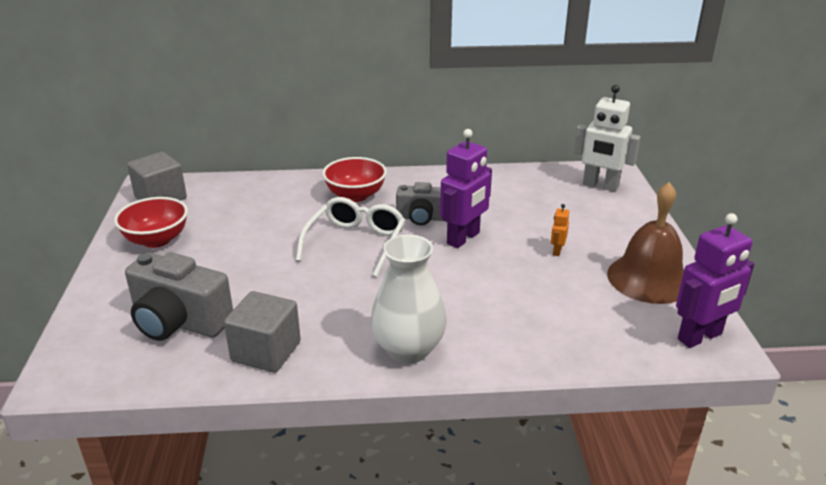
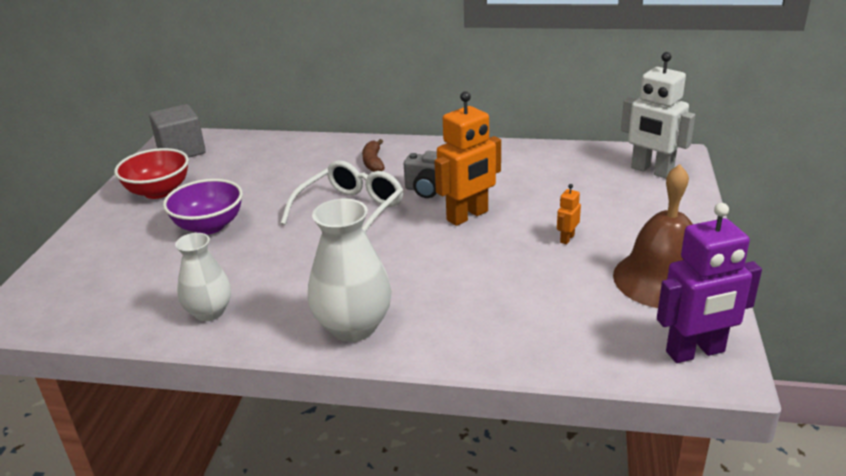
camera: 15 degrees right, 0 degrees up
(179, 322) = (141, 274): grey camera -> none
(225, 269) = (209, 226): none -> purple bowl
(266, 351) = (209, 312): grey cube -> white vase
(355, 195) = (373, 162): red bowl -> brown banana
(463, 238) = (467, 216): purple robot -> orange robot

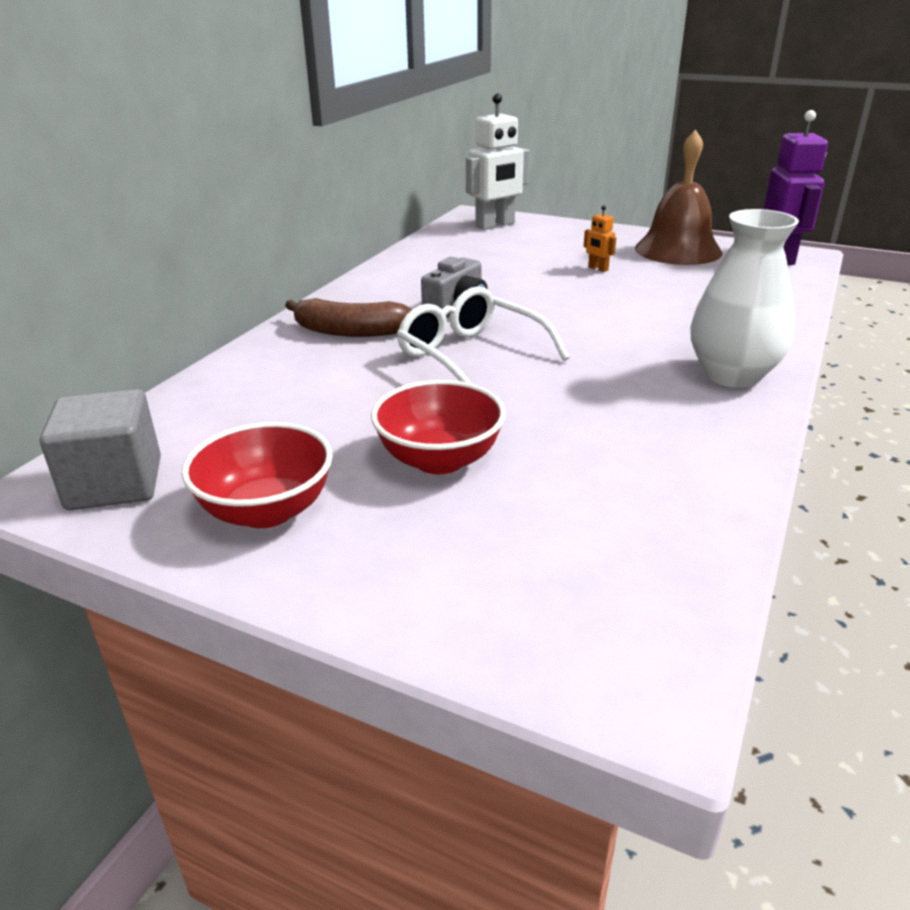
camera: 75 degrees left, 0 degrees up
(209, 226) = (439, 460): purple bowl -> red bowl
(209, 312) = (685, 465): white vase -> none
(373, 162) = (349, 331): brown banana -> brown banana, size x1.52
(467, 216) = (528, 299): orange robot -> none

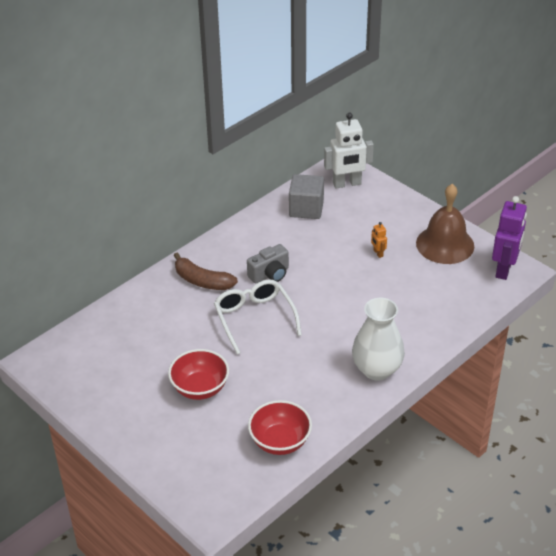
camera: 20 degrees right, 10 degrees up
(115, 483) = (62, 365): grey cube -> grey cube (306, 209)
(267, 510) = (117, 397): red bowl -> red bowl (280, 441)

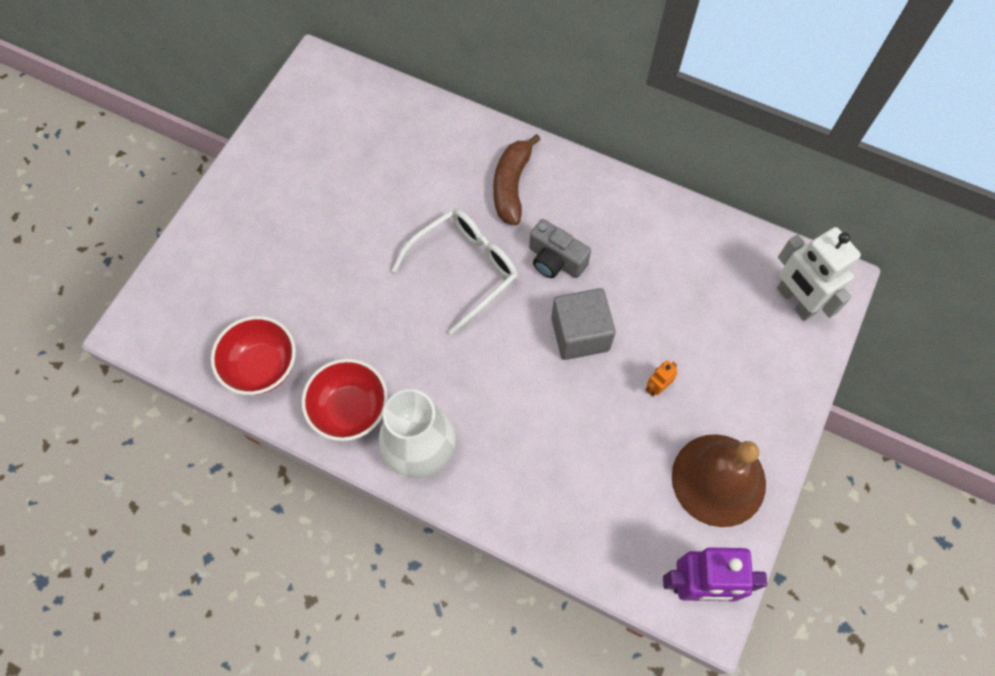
camera: 70 degrees right, 25 degrees up
(200, 388) = (324, 249): red bowl -> red bowl (350, 410)
(306, 209) = (712, 263): grey cube -> grey cube (580, 334)

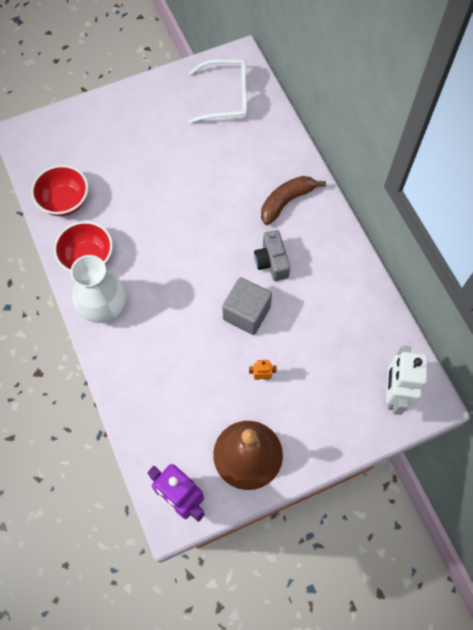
camera: 40 degrees right, 0 degrees up
(464, 269) = (216, 229): white glasses -> white glasses (226, 98)

